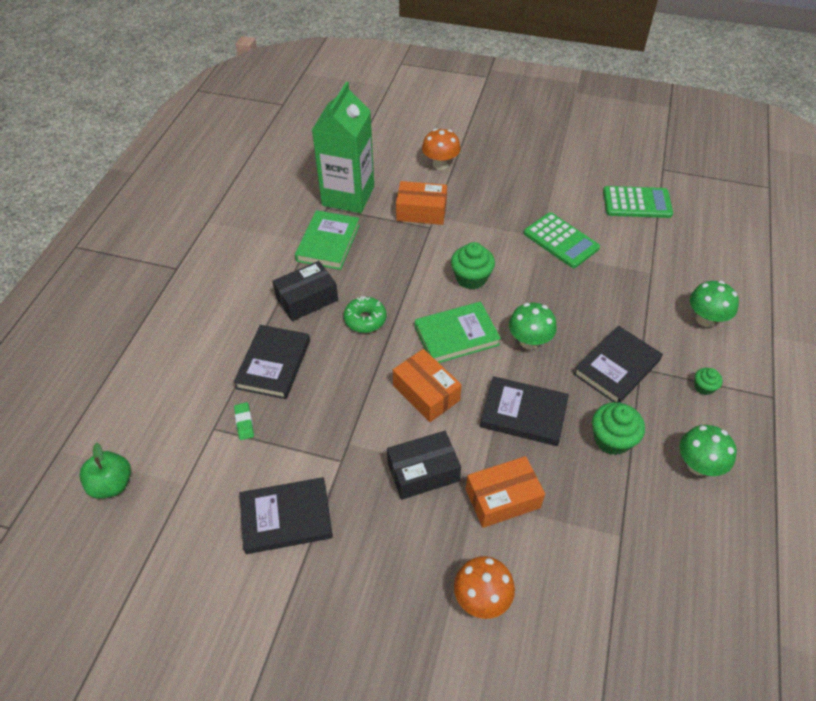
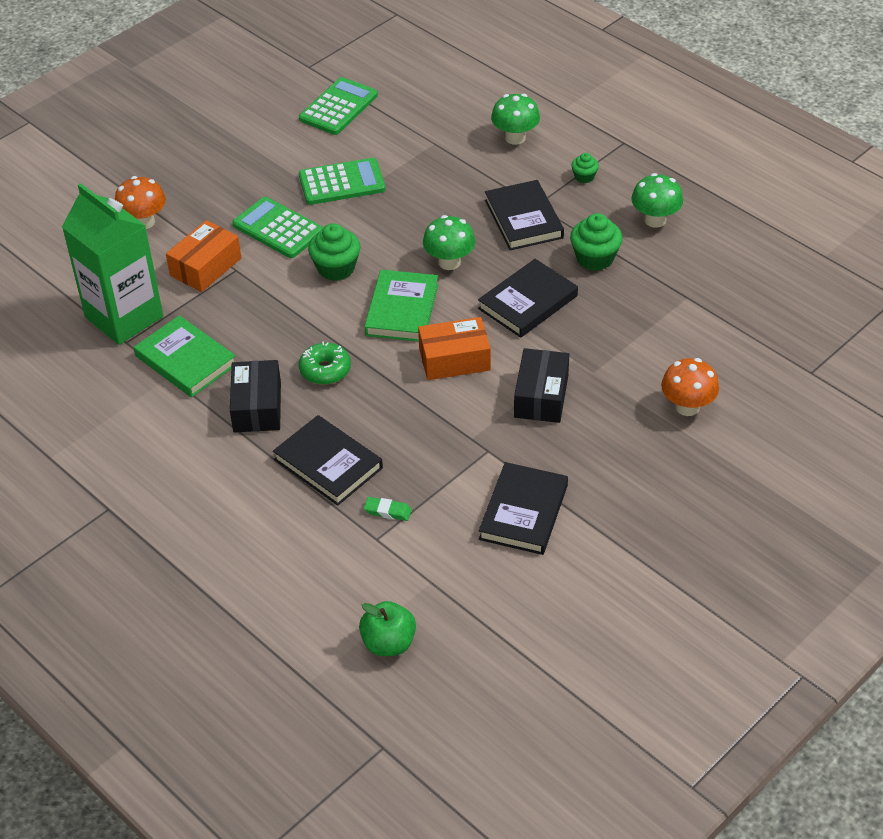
camera: 60 degrees left, 5 degrees down
(486, 229) = (278, 228): none -> green calculator
(502, 498) = (604, 354): orange box -> none

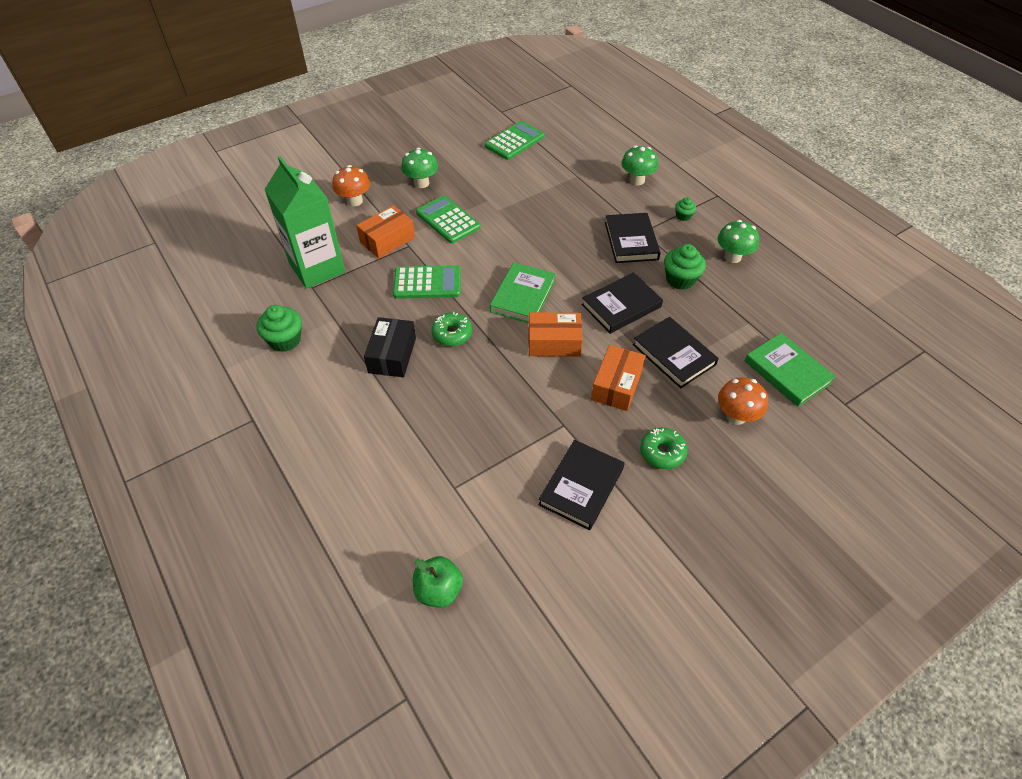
camera: 10 degrees right, 5 degrees up
(186, 360) = (350, 309): green book -> green book (787, 372)
(328, 464) = (433, 413): black book -> black book (674, 354)
(336, 268) = (482, 256): green cupcake -> green cupcake (285, 340)
(342, 183) = (503, 194): green calculator -> green calculator (427, 283)
(387, 511) = (469, 464): green eraser -> none
(449, 262) = (567, 265): green mushroom -> green mushroom (421, 183)
(541, 396) = (616, 385): black box -> orange box
(609, 460) = (662, 452): none -> green donut

